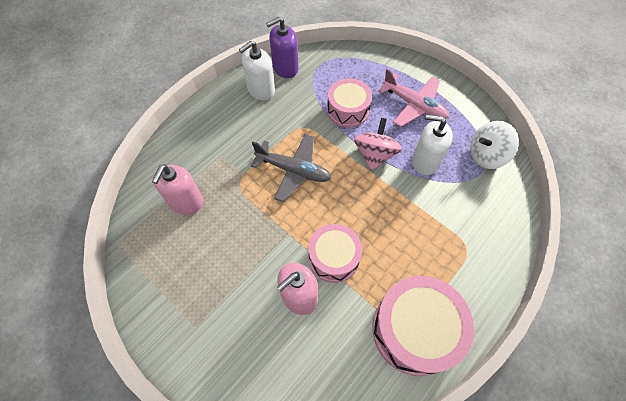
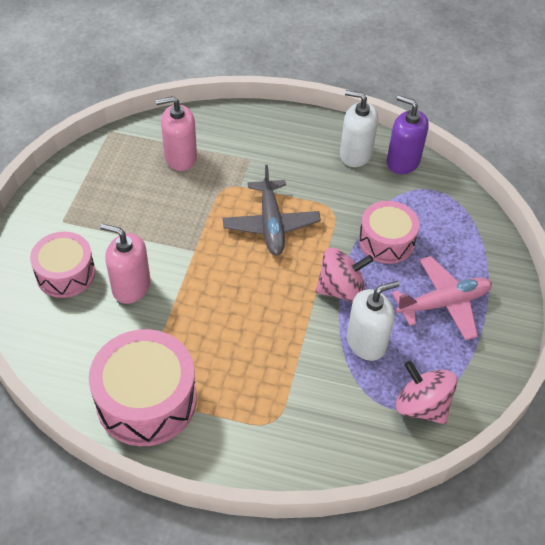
camera: 60 degrees right, 10 degrees down
(334, 257) = (189, 299): pink drum -> pink drum (65, 274)
(414, 105) = (443, 303): pink plane -> pink plane turned 120 degrees counterclockwise
(425, 161) = (366, 342): white soap dispenser -> white soap dispenser turned 75 degrees clockwise
(486, 155) = (421, 406): white spinning top -> pink spinning top

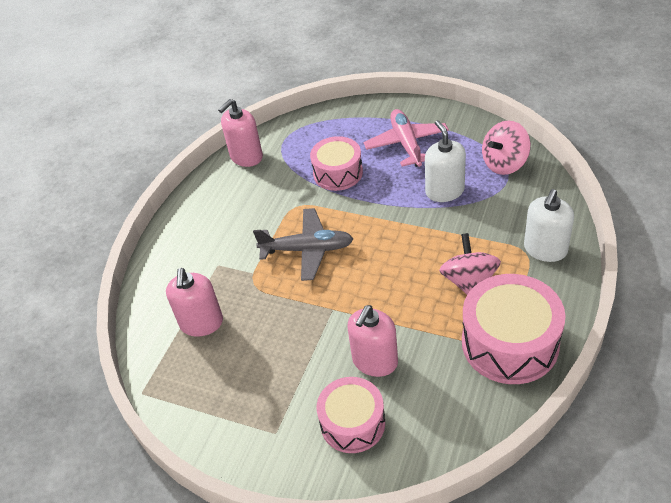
camera: 75 degrees left, 5 degrees down
(341, 289) = (388, 204): pink spinning top -> pink spinning top (469, 282)
(355, 154) = (229, 187): white soap dispenser -> white soap dispenser (545, 249)
(403, 161) = (246, 157): purple soap dispenser -> pink soap dispenser

